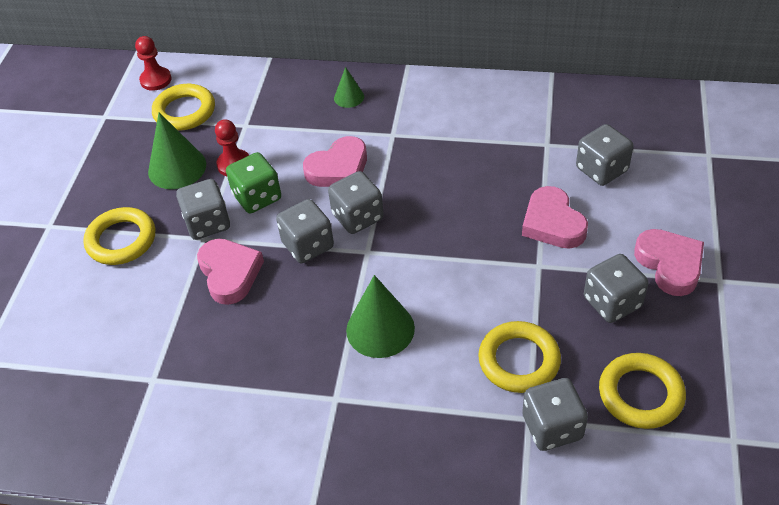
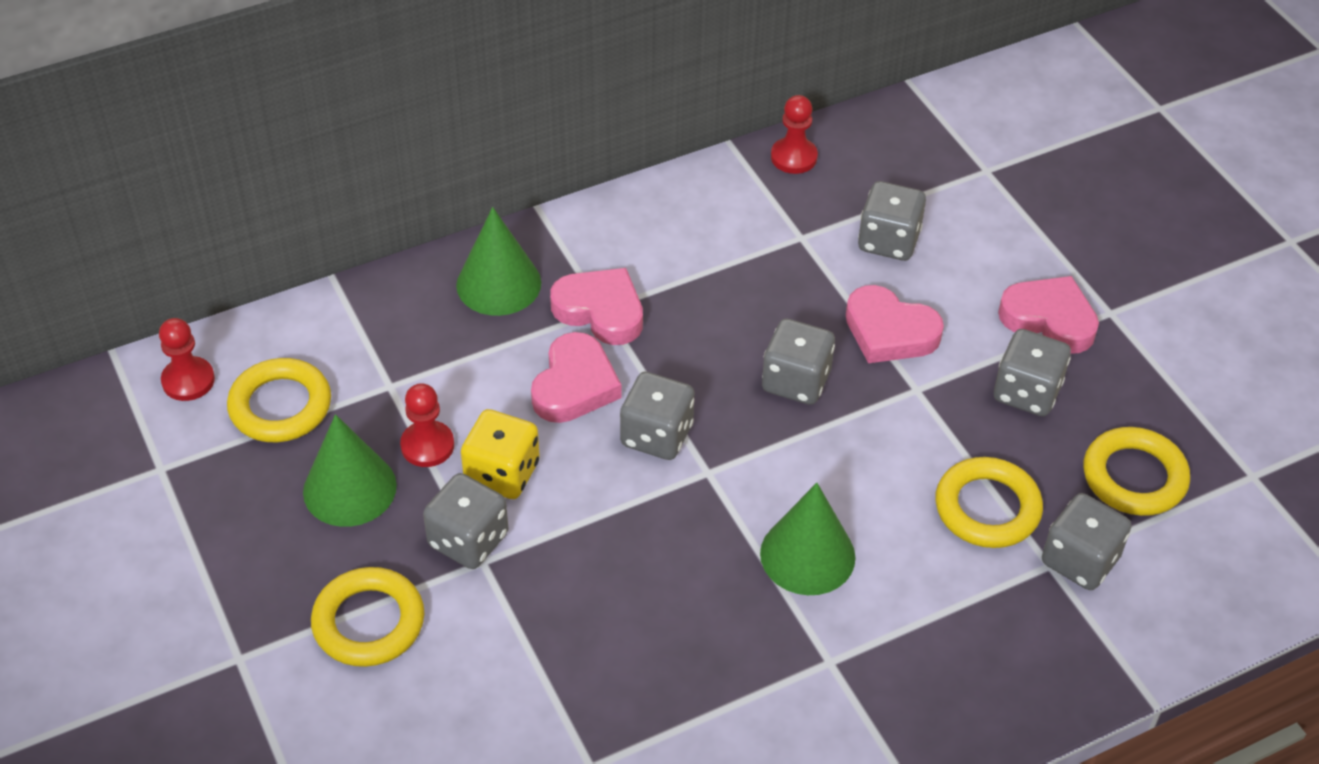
camera: 40 degrees left, 0 degrees up
(230, 273) = (562, 587): pink heart -> pink heart (600, 311)
(257, 197) = (502, 473): green dice -> yellow dice
(308, 245) = (628, 501): grey dice -> grey dice (796, 381)
(349, 97) = (498, 284): green cone -> green cone, size x1.82
(584, 97) = (794, 157): none -> red pawn

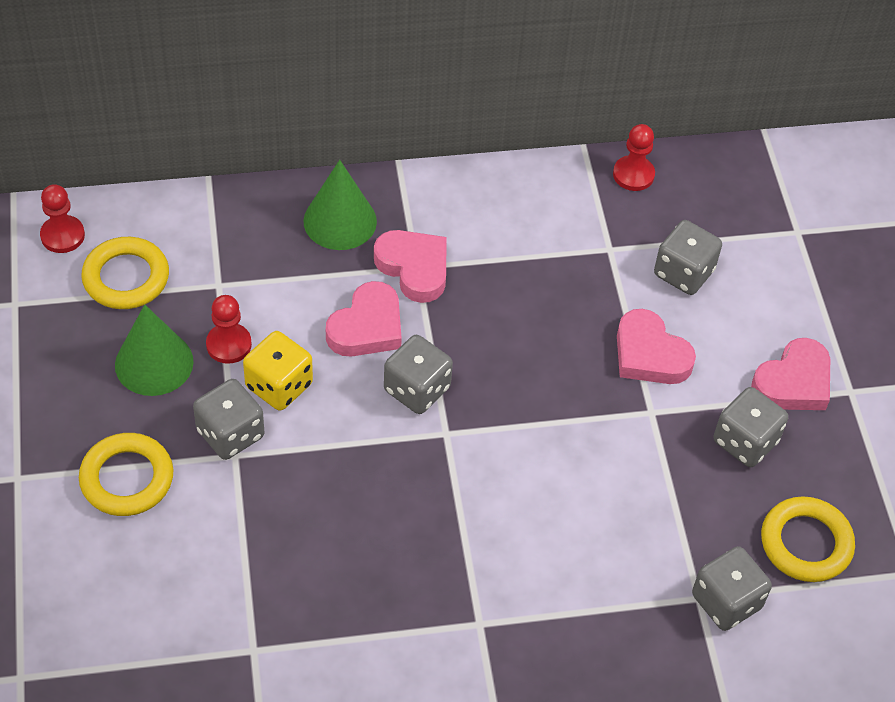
camera: 15 degrees right, 5 degrees up
(796, 381) = (552, 375): grey dice -> none
(807, 555) = (499, 528): green cone -> none
(987, 508) = (667, 533): yellow ring -> none
(1049, 319) = (793, 382): pink heart -> pink heart turned 90 degrees clockwise

